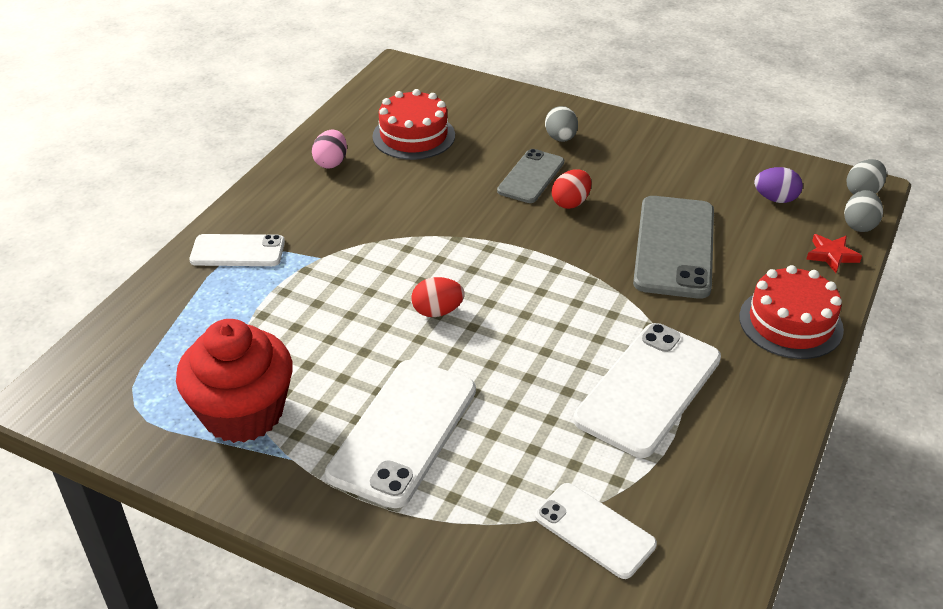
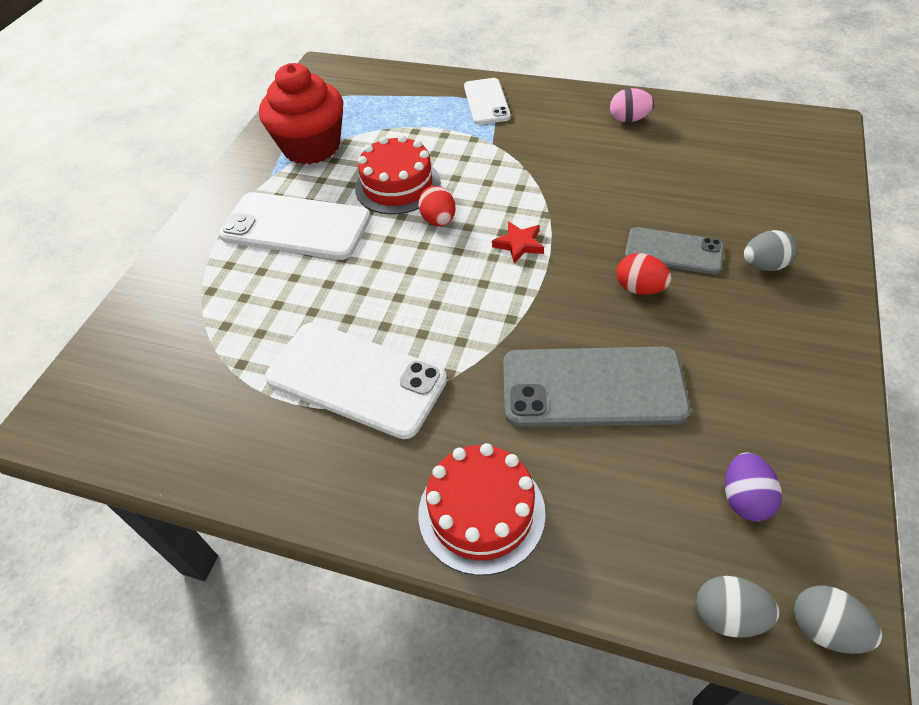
camera: 85 degrees right, 10 degrees up
(413, 136) = (702, 158): red cake -> red cake (398, 185)
(594, 530) = (188, 354): white phone -> none
(831, 255) = (636, 569): red star -> red star (519, 244)

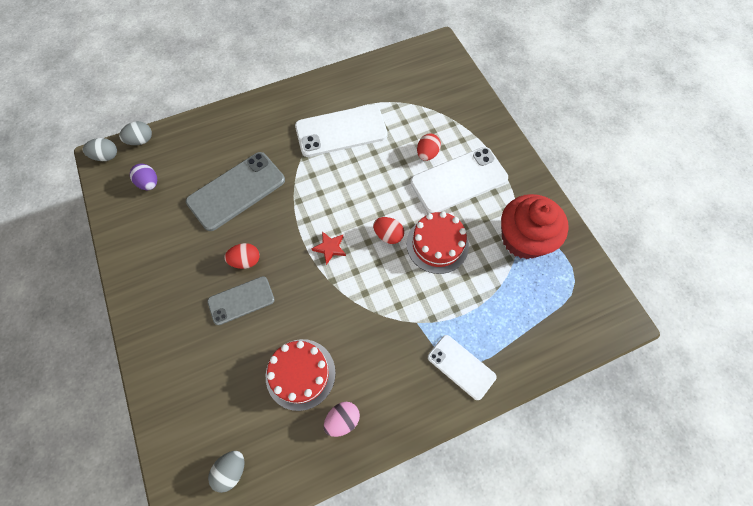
camera: 135 degrees right, 15 degrees up
(289, 275) = (427, 154): none -> red egg
(481, 512) = (247, 118): red cake -> red cake (300, 374)
(764, 265) = (184, 323): grey egg -> grey egg (231, 470)

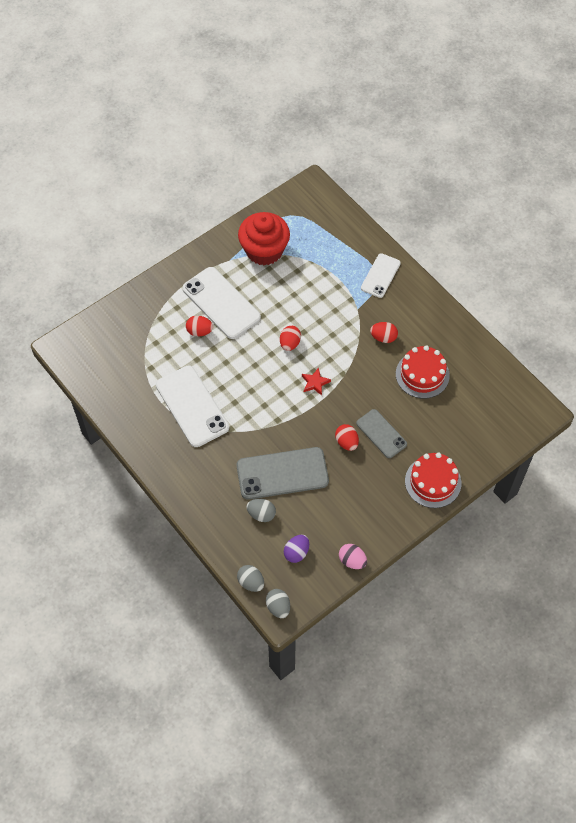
camera: 105 degrees left, 5 degrees down
(231, 470) = (501, 397): grey egg -> grey egg (261, 514)
(236, 191) = (282, 474): grey phone -> grey phone turned 45 degrees counterclockwise
(342, 420) = (443, 339): pink egg -> pink egg (352, 560)
(367, 342) = (383, 337): none -> red egg
(437, 244) = (287, 307): red cake -> red cake (433, 482)

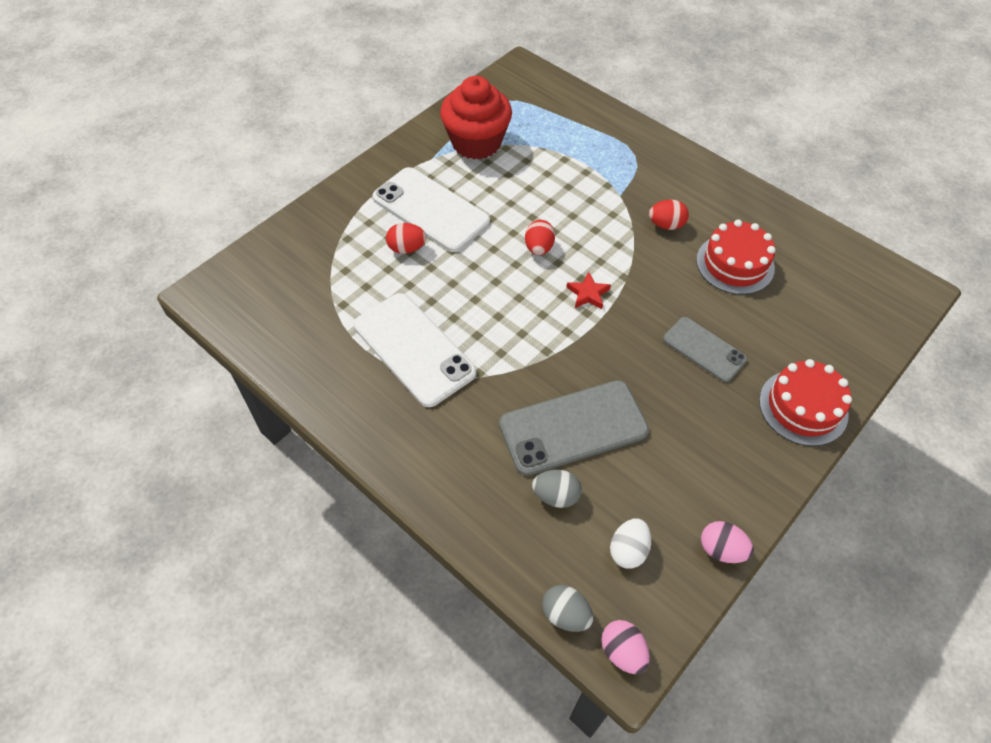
camera: 10 degrees left, 5 degrees down
(278, 607) = (622, 652): grey egg -> pink egg
(296, 552) = (628, 550): purple egg -> white egg
(346, 442) = (657, 368): red egg -> none
(380, 276) = (638, 153): white phone -> none

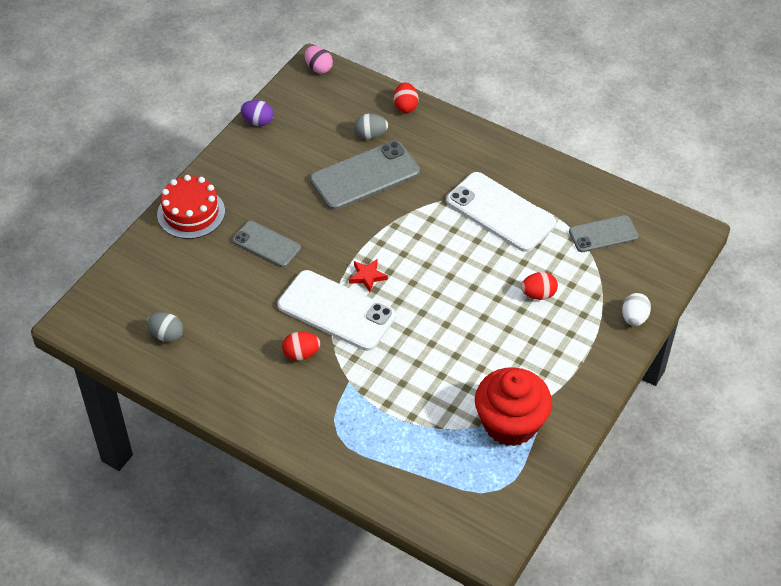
camera: 170 degrees right, 5 degrees down
(305, 303) = (603, 234): none -> grey phone
(430, 210) = (530, 336): white phone -> white phone (336, 310)
(539, 248) = (418, 312): red egg -> red egg (405, 106)
(565, 614) = (354, 79): grey egg -> grey egg (166, 335)
(628, 550) = (319, 113): white egg -> white egg (634, 318)
(721, 549) = (258, 121): pink egg -> purple egg
(735, 264) = (236, 323): red cake -> none

